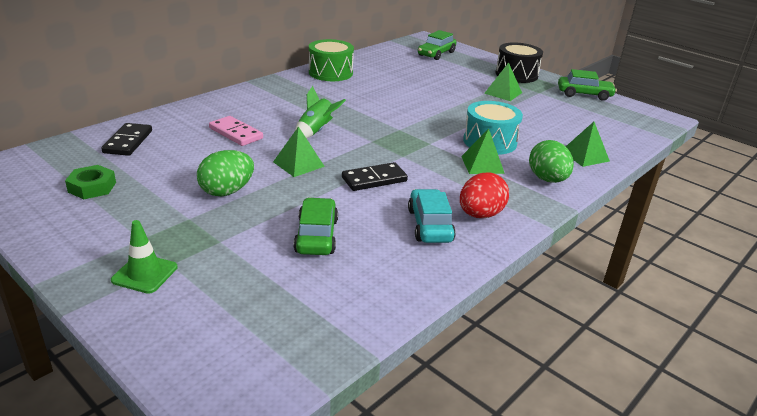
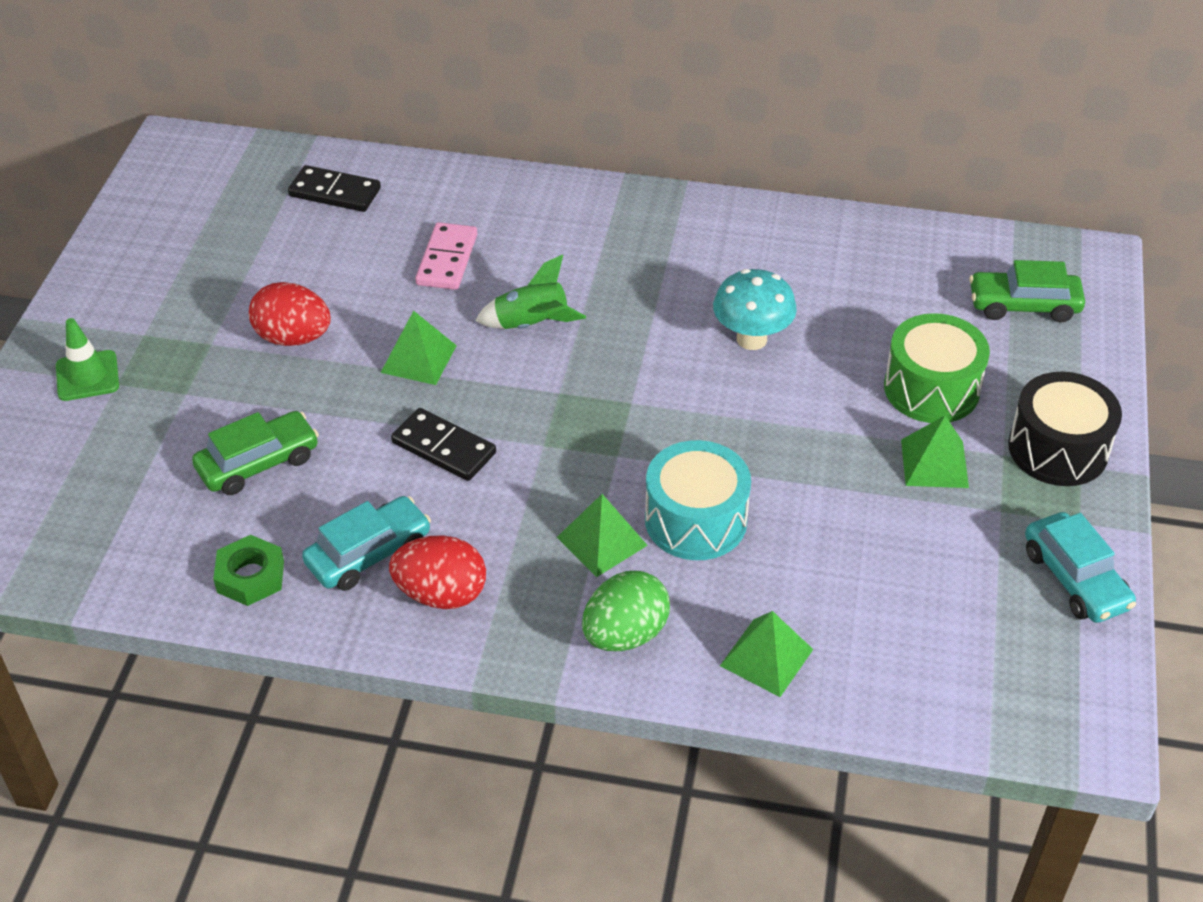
camera: 60 degrees right, 15 degrees up
(92, 187) = (211, 236): green nut -> green nut (250, 576)
(128, 142) = (335, 192): black domino -> black domino turned 45 degrees clockwise
(227, 191) = (293, 338): green egg -> red egg
(330, 73) = (762, 232): green drum -> green drum (931, 389)
(392, 96) = (751, 339): none -> turquoise mushroom
(584, 94) = (1075, 579): green car -> turquoise car

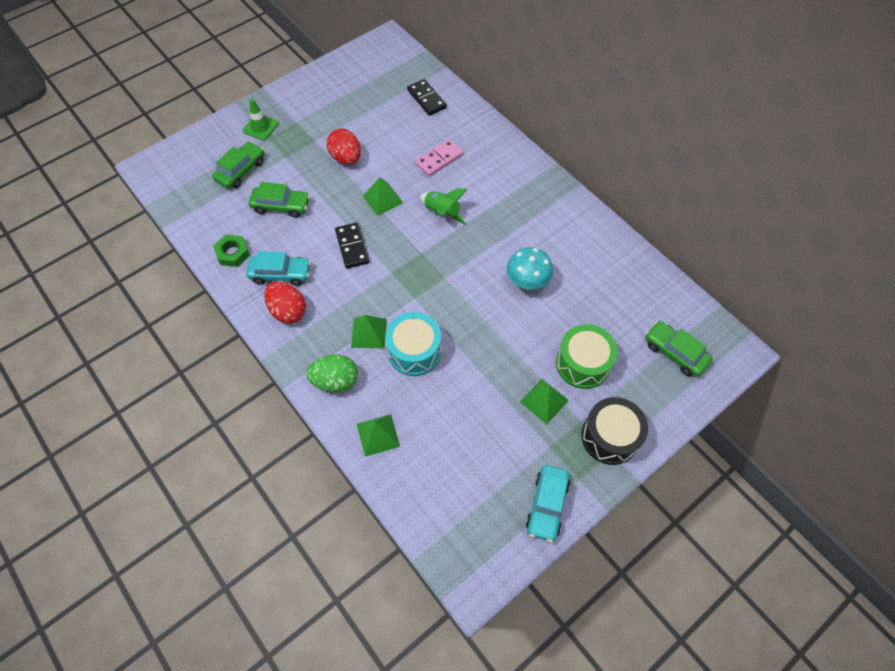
camera: 40 degrees right, 15 degrees up
(124, 455) = (241, 170): none -> green car

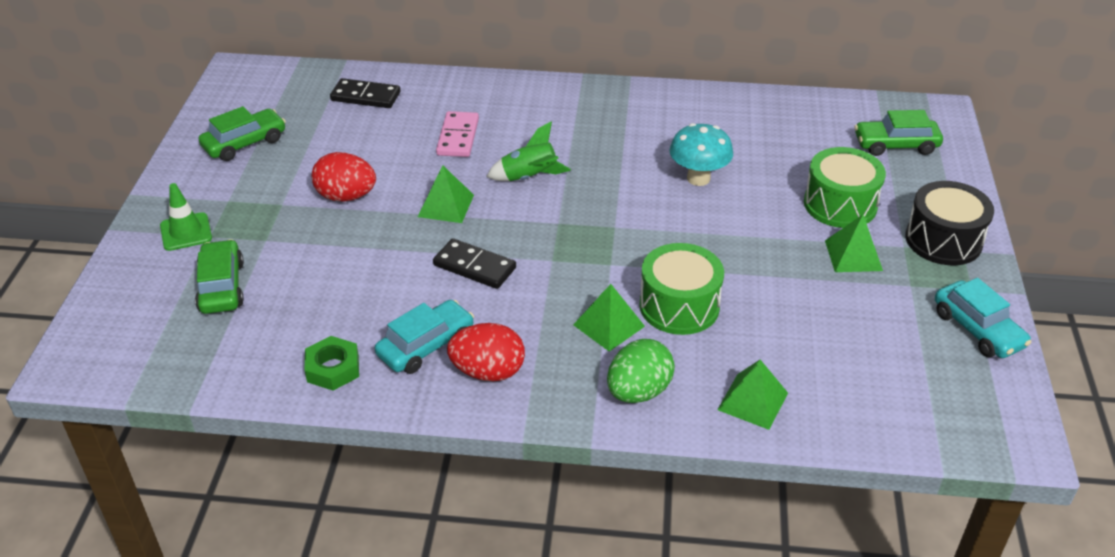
camera: 45 degrees left, 20 degrees down
(281, 206) = (329, 286): green car -> green car (244, 143)
(414, 351) = (679, 306): turquoise drum -> green drum

